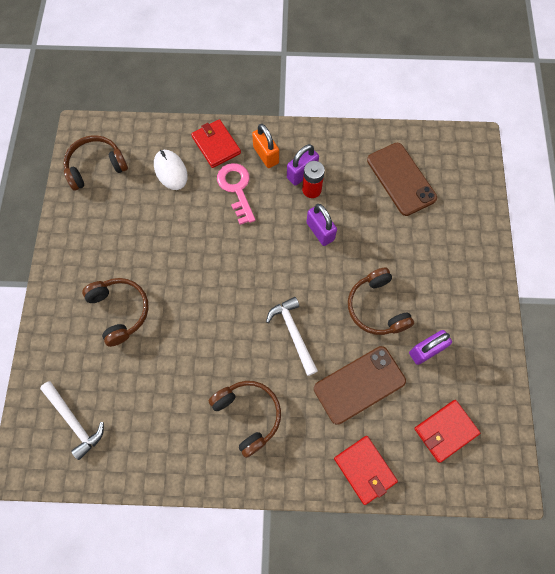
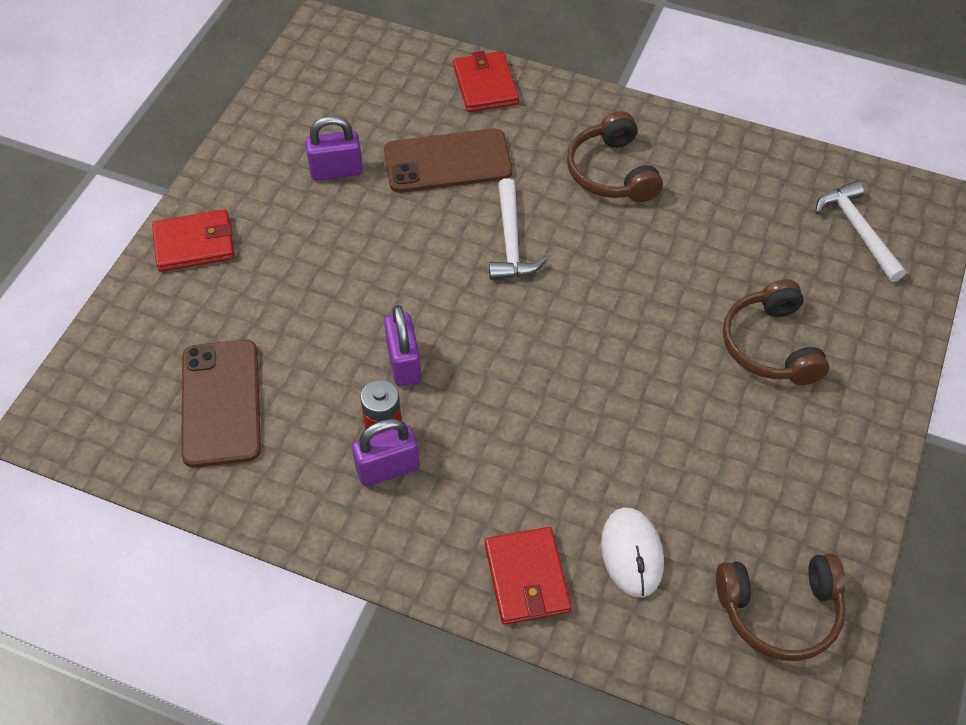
camera: 160 degrees left, 15 degrees down
(236, 188) = (518, 479): pink key -> none
(266, 155) = (438, 525): orange padlock -> none
(376, 307) = (374, 237): brown headphones -> none
(445, 431) = (365, 91): red wallet -> red wallet (194, 243)

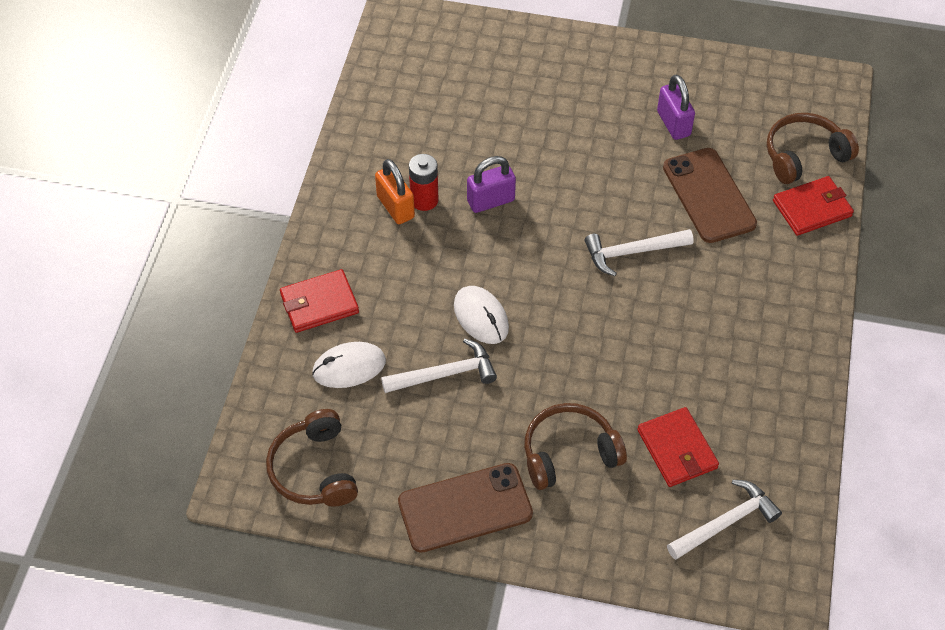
camera: 80 degrees right, 0 degrees up
(194, 243) = (572, 54): red wallet -> red wallet (677, 449)
(221, 403) = (432, 102): brown phone -> brown phone (465, 508)
(388, 468) = (395, 207): purple padlock -> orange padlock
(576, 400) = (481, 317): none -> white mouse
(612, 172) = (736, 316): brown headphones -> brown headphones (804, 156)
(654, 449) = (445, 374): none -> white hammer

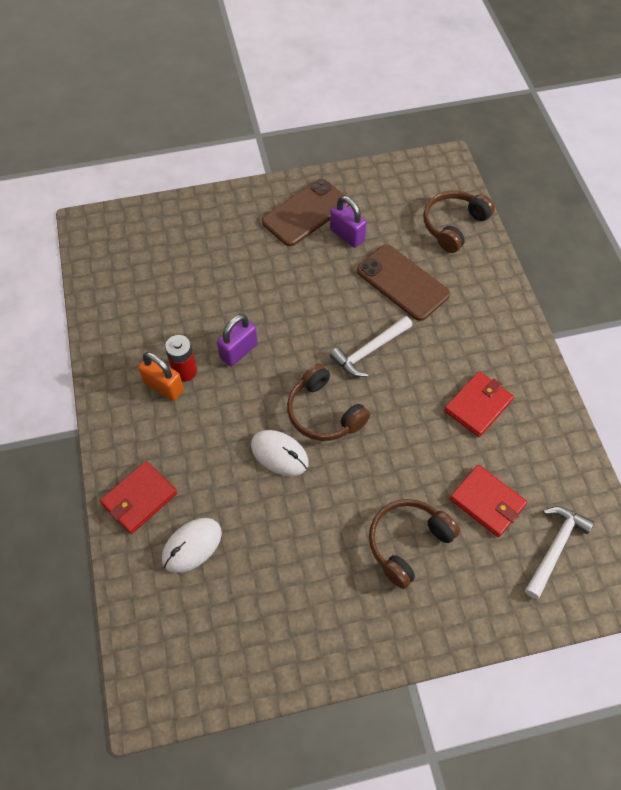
camera: 25 degrees left, 5 degrees up
(314, 470) = (207, 655): brown headphones -> brown headphones (324, 412)
(445, 374) = (275, 517): white hammer -> none
(465, 508) = (350, 631): brown phone -> brown phone (306, 213)
(812, 208) = (481, 264): red wallet -> red wallet (478, 405)

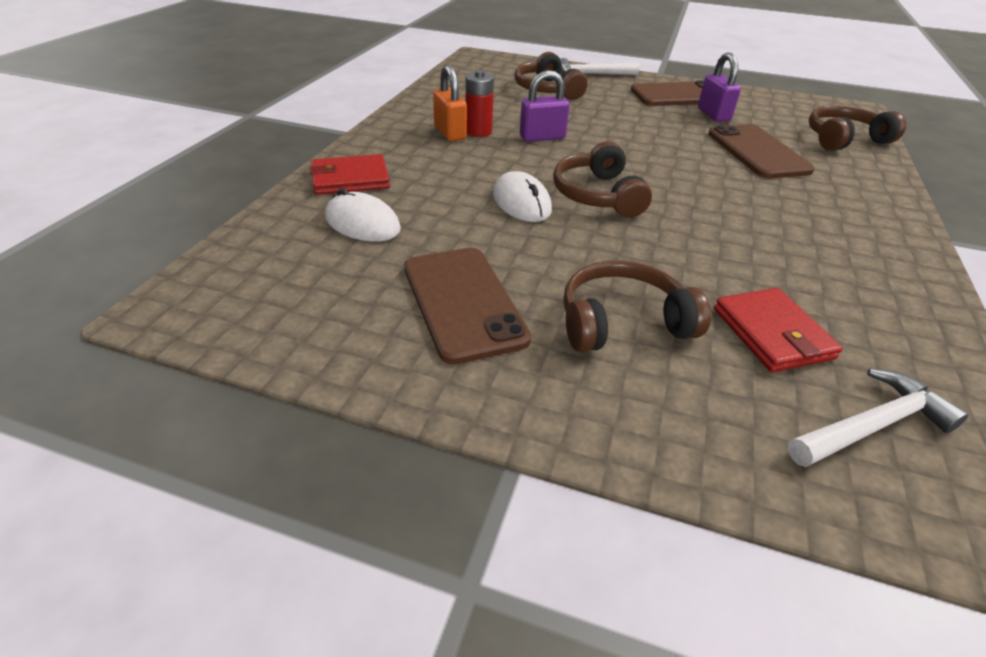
camera: 30 degrees right, 20 degrees down
(192, 546) = (362, 223): white mouse -> white mouse turned 45 degrees clockwise
(193, 263) = (547, 90): none -> brown headphones
(312, 583) = (463, 302): none -> brown phone
(369, 350) = (685, 176): white hammer -> white hammer (592, 74)
(478, 405) = (806, 253): red wallet -> none

